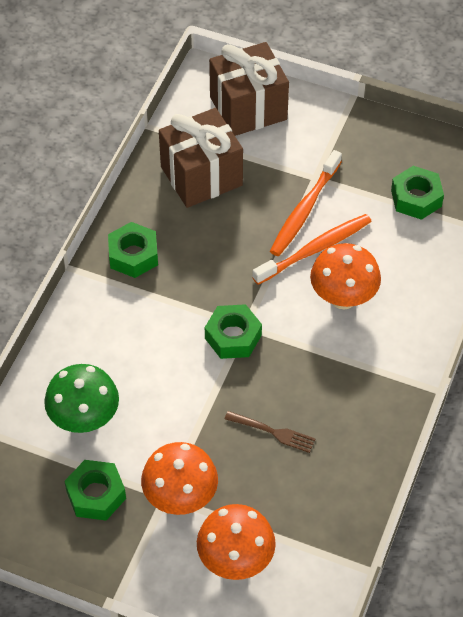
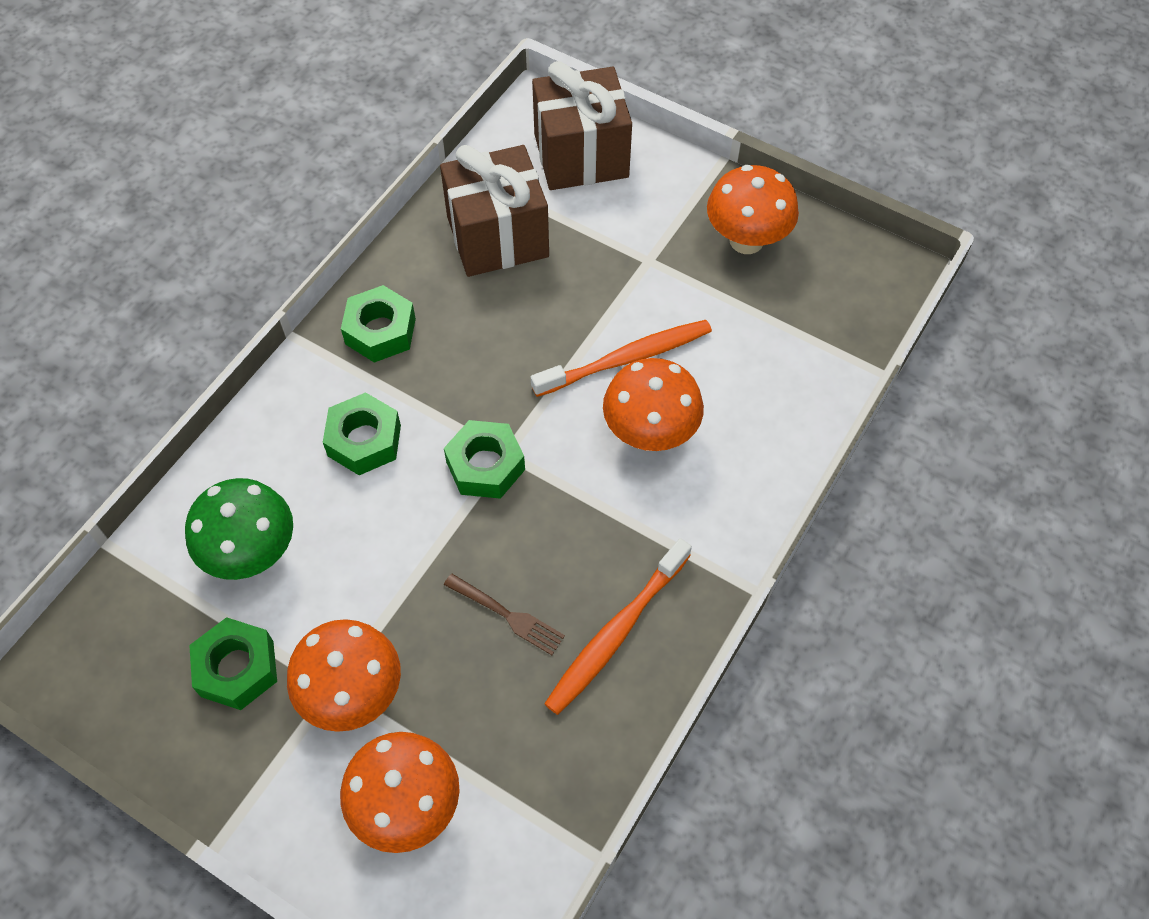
camera: 10 degrees right, 5 degrees up
(305, 209) = (625, 301): orange toothbrush -> orange toothbrush (617, 632)
(382, 154) = (746, 240): none -> orange mushroom
(416, 198) = (780, 307): green nut -> green nut (364, 440)

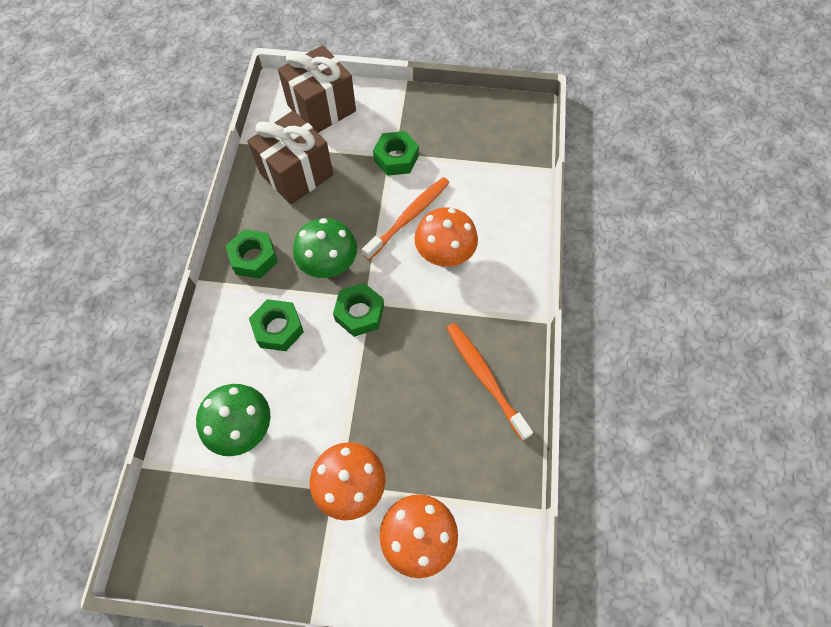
camera: 25 degrees left, 5 degrees up
(237, 668) = (271, 504): green nut -> green nut (396, 158)
(478, 382) = (329, 265): none -> green mushroom
(506, 615) = (417, 396): brown fork -> none
(617, 632) = (485, 378): orange toothbrush -> orange toothbrush turned 135 degrees clockwise
(746, 240) = (441, 123): orange mushroom -> none

